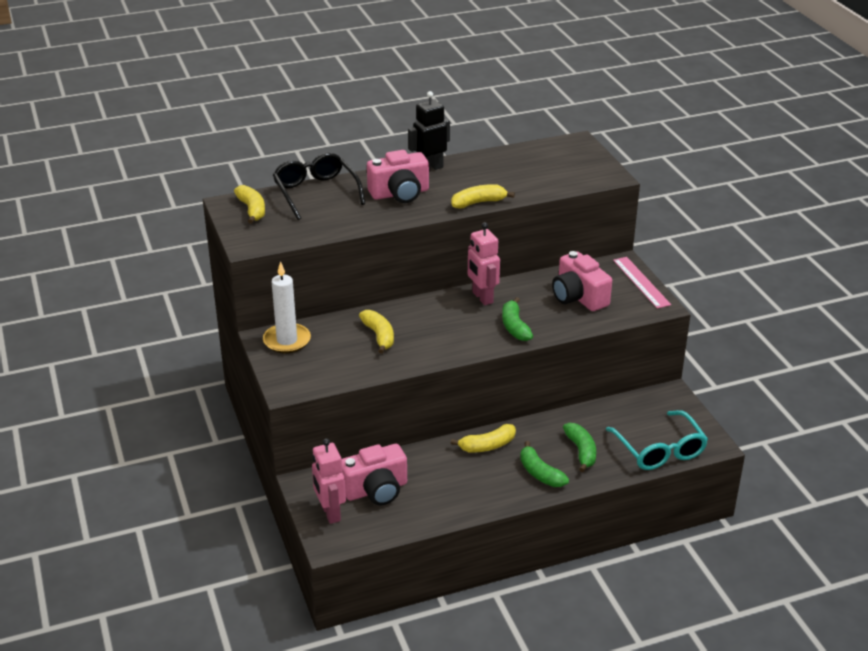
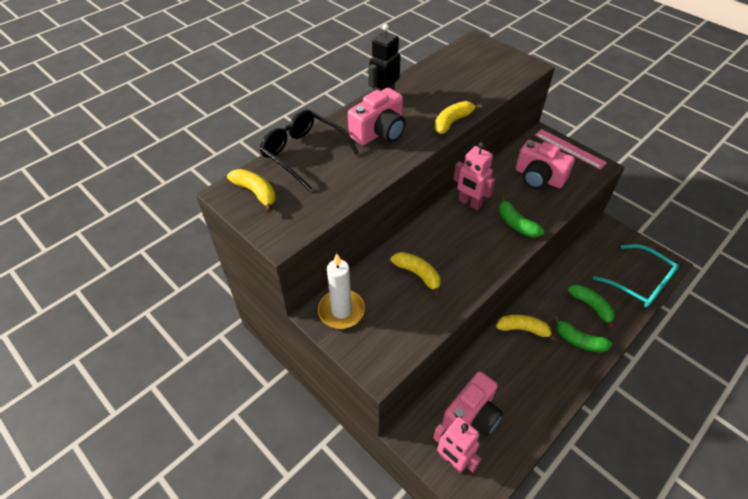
camera: 25 degrees left, 15 degrees up
(487, 446) = (523, 329): yellow banana -> yellow banana turned 120 degrees counterclockwise

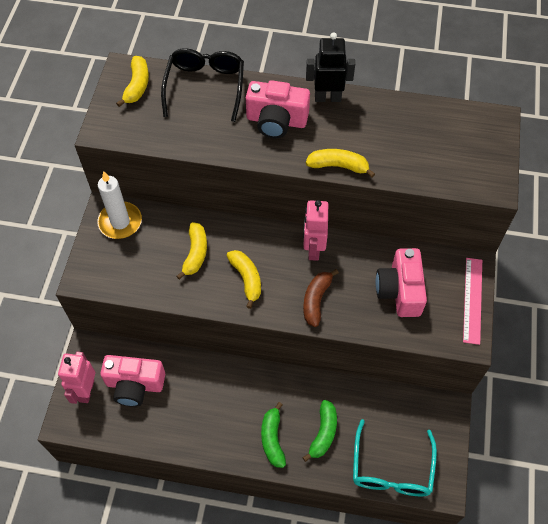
camera: 55 degrees right, 10 degrees up
(516, 224) = (316, 300): green banana -> brown banana
(523, 329) = (251, 384): yellow banana -> yellow banana (246, 279)

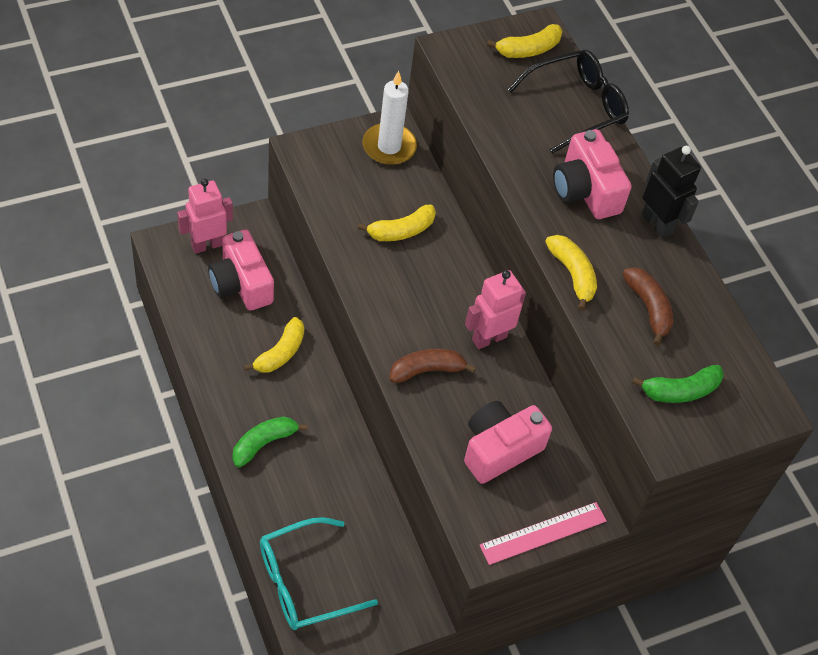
camera: 50 degrees right, 5 degrees down
(246, 279) = (405, 292): yellow banana -> yellow banana (280, 353)
(323, 433) = (302, 491): green banana -> green banana (680, 391)
(389, 139) = (648, 308): none -> brown banana

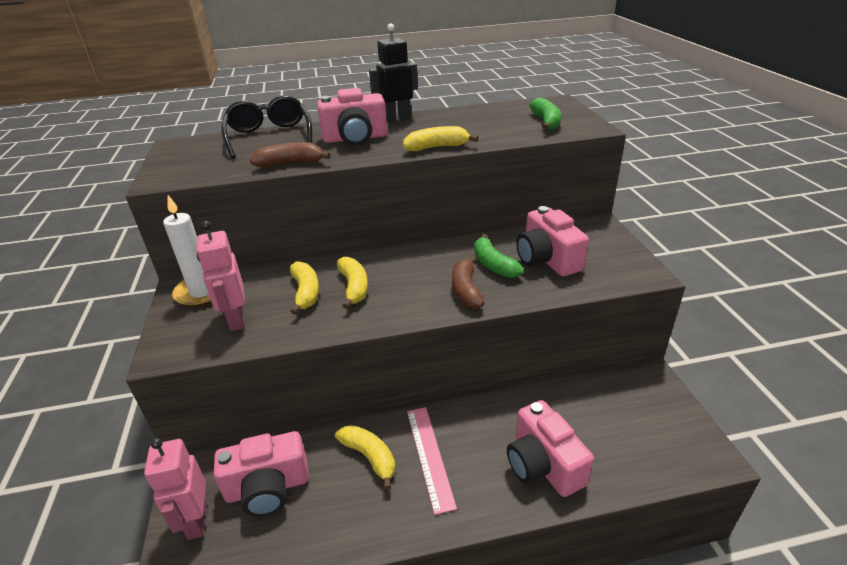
camera: 70 degrees left, 20 degrees down
(264, 443) = (480, 482): green banana -> green banana (493, 264)
(288, 495) = (543, 464): none -> pink camera
(304, 582) = (641, 460): turquoise glasses -> none
(489, 338) = (437, 255): pink robot -> pink robot (236, 320)
(528, 49) = (193, 149): yellow banana -> yellow banana (354, 287)
(543, 533) = (621, 246): pink ruler -> pink ruler (429, 456)
(648, 308) = (473, 126): brown banana -> brown banana (290, 164)

